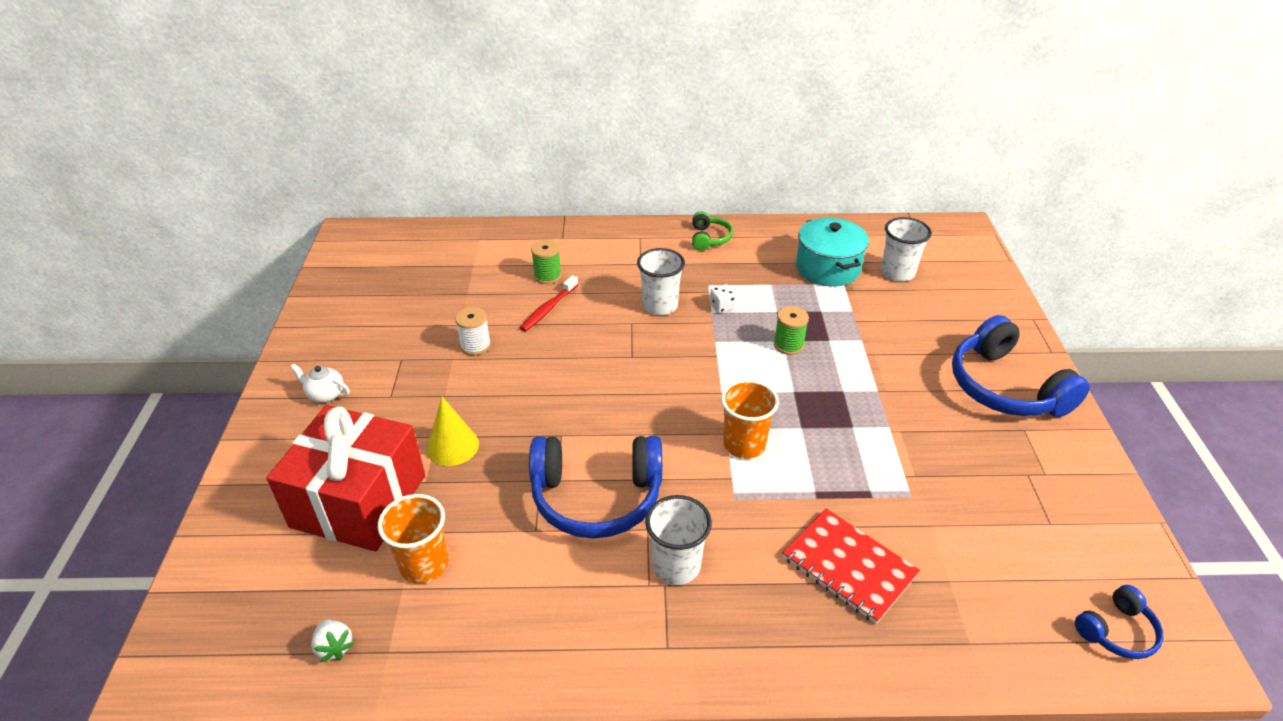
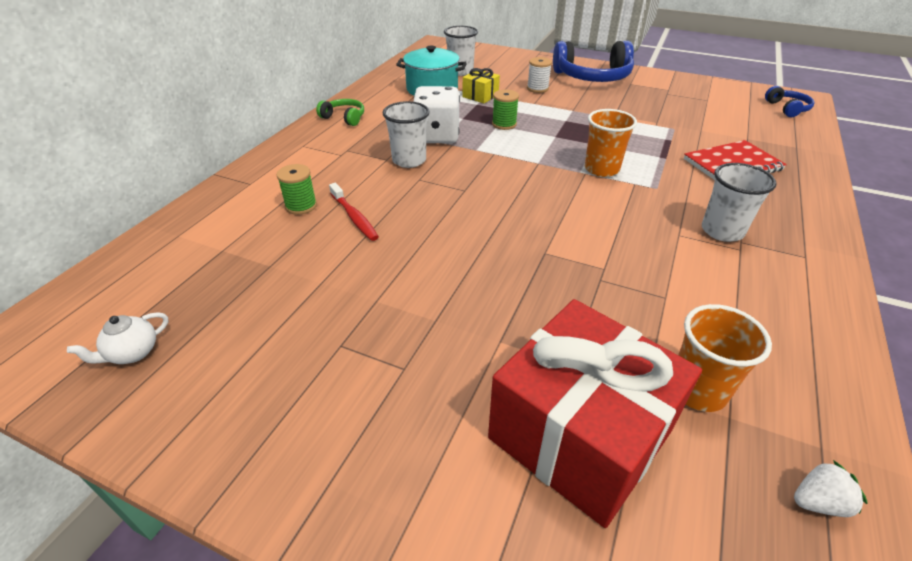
camera: 65 degrees left, 0 degrees up
(325, 394) = (352, 439): white teapot -> white teapot (133, 353)
(452, 446) = (523, 330): yellow cone -> none
(475, 345) = (369, 278): white spool -> white spool (537, 88)
(596, 497) = (634, 251): blue headphones -> none
(722, 307) = (437, 136): white dice -> white dice, size x2.39
(845, 307) = (480, 96): none -> yellow gift

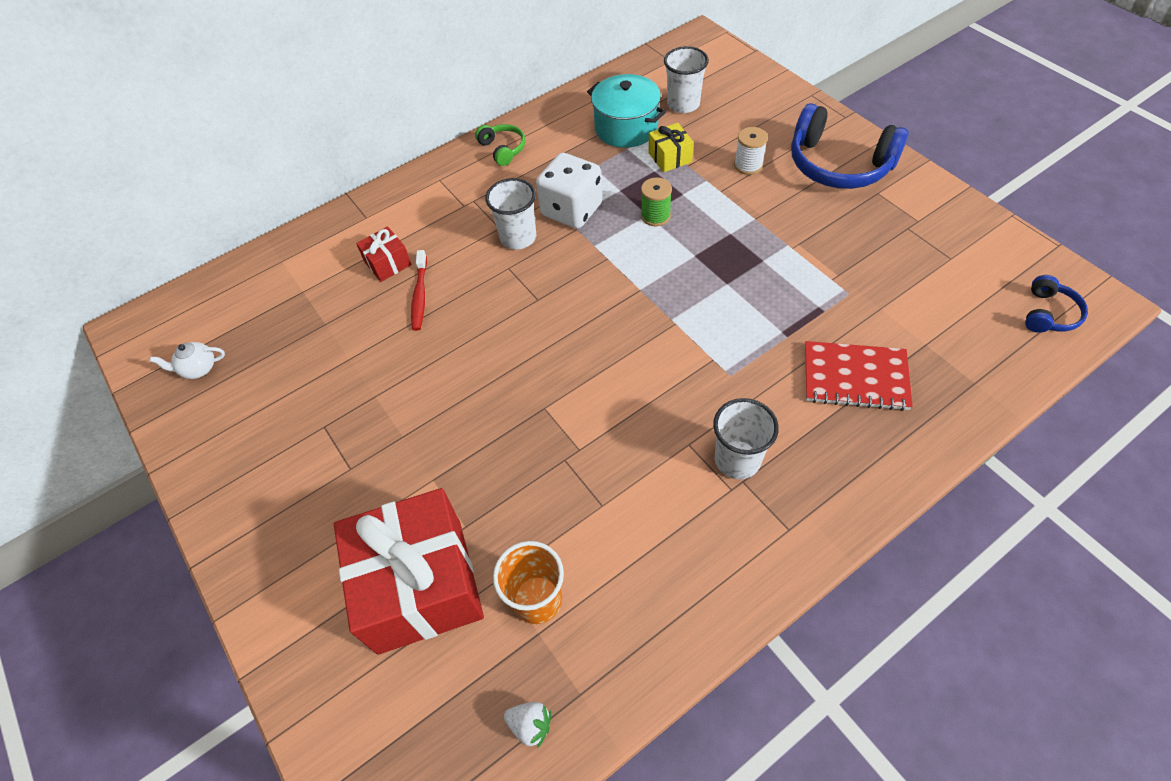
camera: 35 degrees right, 15 degrees up
(301, 206) = (388, 263): green spool -> red gift
(601, 169) = (697, 324): orange cup -> none

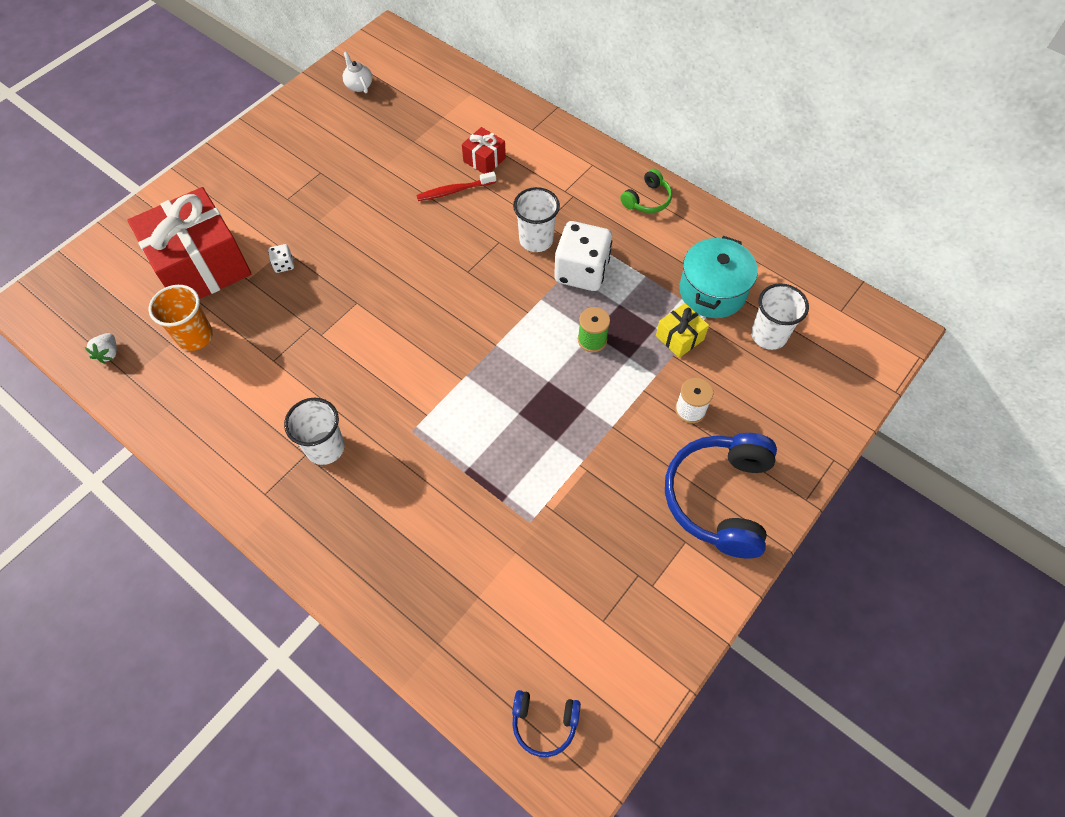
camera: 70 degrees right, 5 degrees up
(458, 481) = (284, 265): none -> white dice
(855, 377) = (426, 534): red notebook -> none

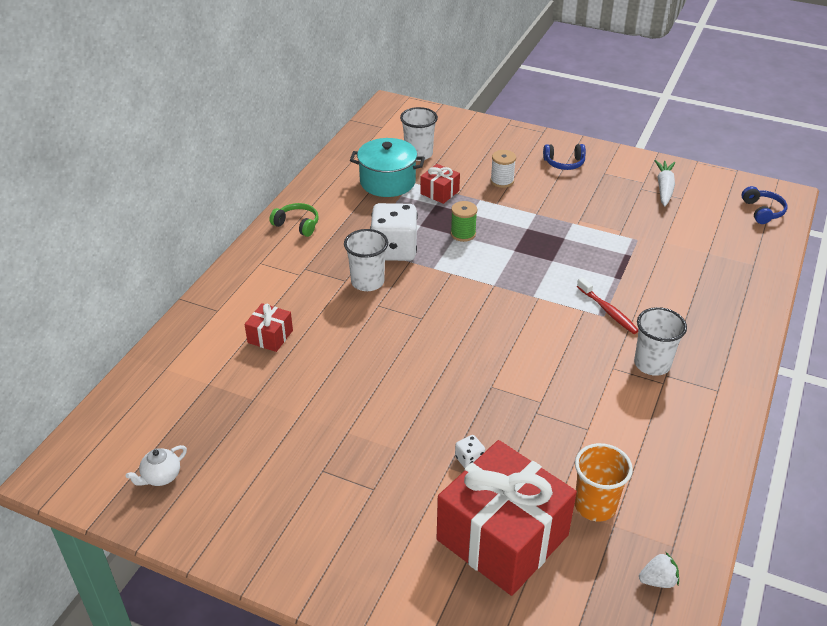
camera: 105 degrees left, 20 degrees down
(454, 191) = (321, 349): red toothbrush -> red toothbrush (608, 311)
(632, 607) = (664, 188): none -> white carrot
(679, 337) = (439, 192): yellow gift -> red gift
(719, 498) = (564, 163): blue headphones -> blue headphones, size x0.49

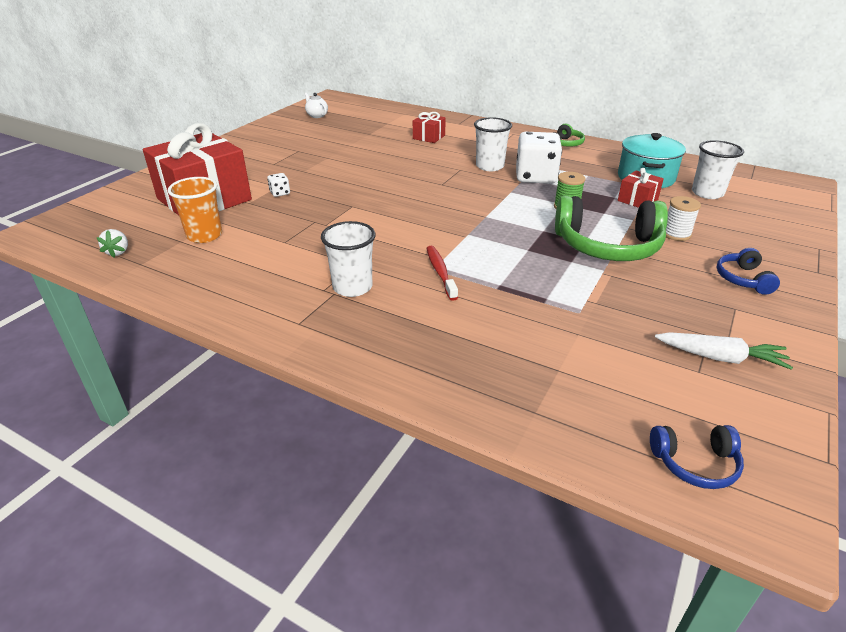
camera: 95 degrees right, 5 degrees down
(533, 217) = (607, 246): none -> green headphones
(608, 311) = (440, 272): red toothbrush -> red toothbrush turned 105 degrees clockwise

